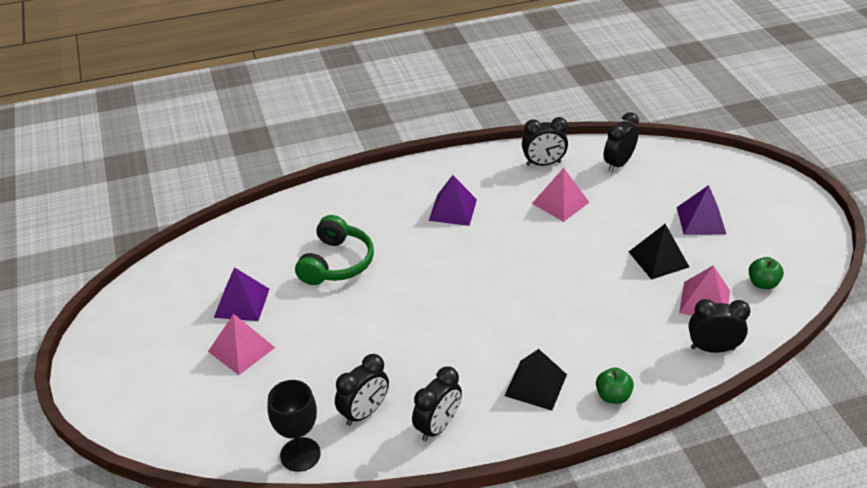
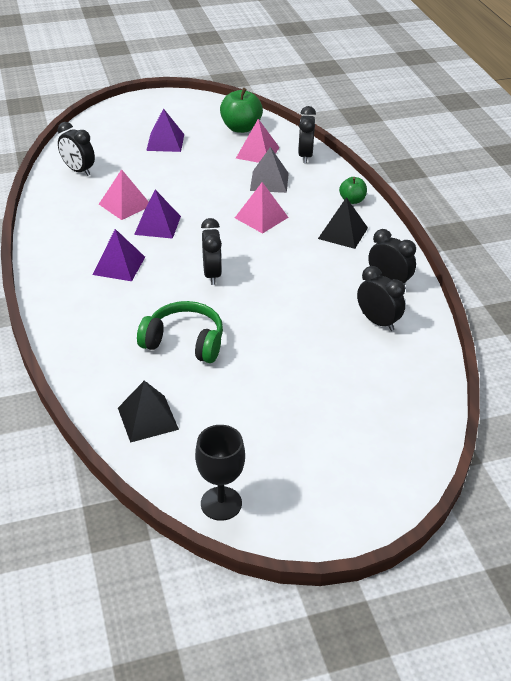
camera: 90 degrees left, 0 degrees up
(241, 349) = (304, 405): pink pyramid -> pink pyramid (261, 217)
(242, 303) = (237, 409): purple pyramid -> purple pyramid (157, 225)
(300, 454) = (427, 358): black goblet -> black goblet (221, 503)
(543, 164) = (64, 209): black clock -> black clock (212, 274)
(637, 314) = (269, 181): none -> grey pyramid
(658, 259) = (208, 166): black pyramid -> black pyramid (147, 418)
(762, 283) = (241, 128): green apple -> green apple, size x1.71

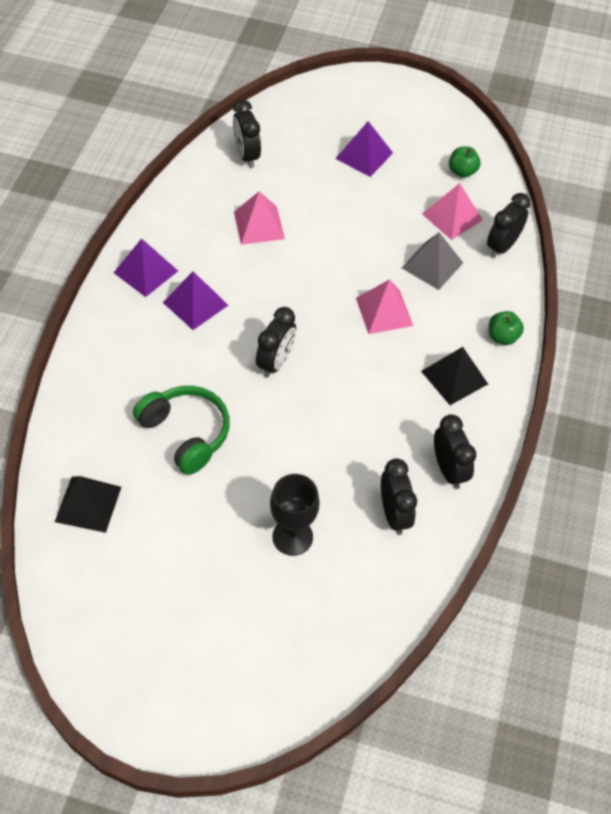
camera: 30 degrees right, 15 degrees up
(157, 225) = (271, 269): purple pyramid -> purple pyramid (146, 271)
(221, 503) = (81, 636): black goblet -> black goblet (292, 537)
(241, 128) = (462, 171): green apple -> green apple, size x0.58

